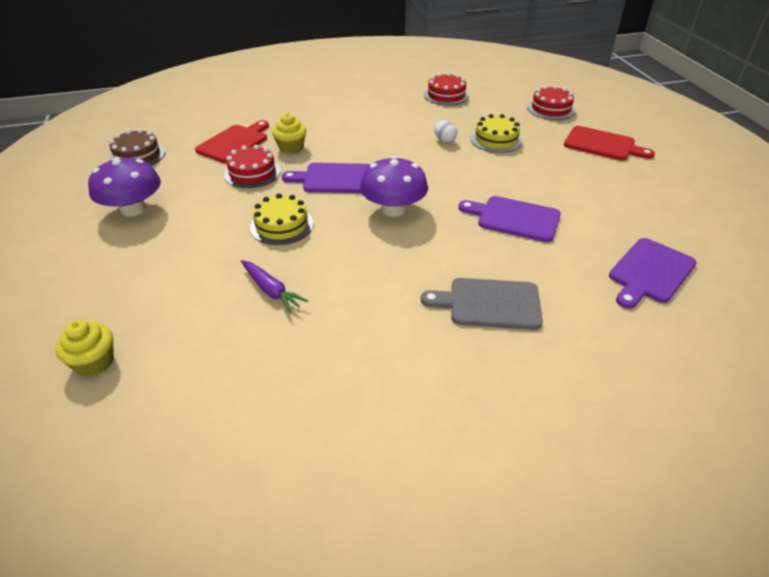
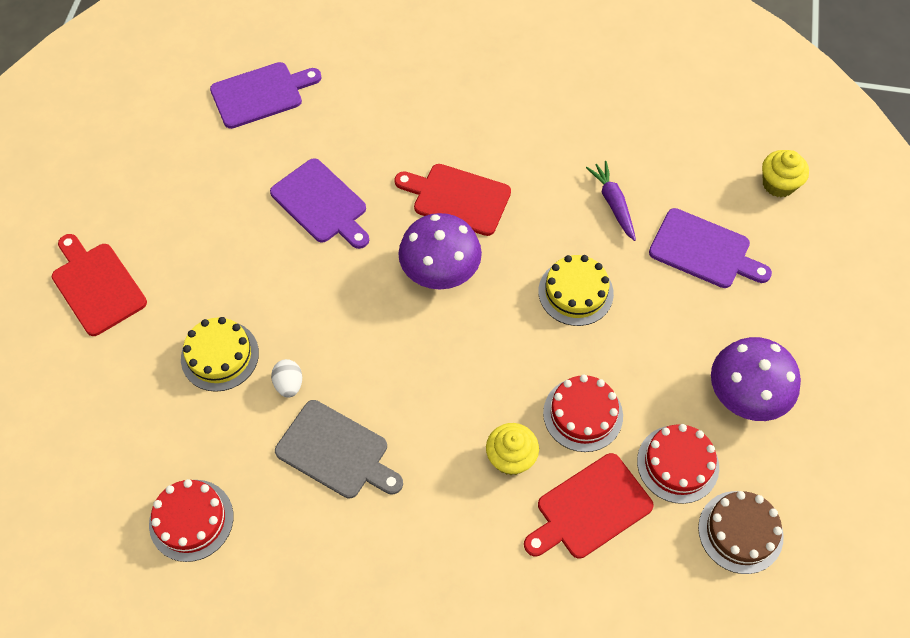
camera: 155 degrees left, 20 degrees up
(335, 179) = (481, 356): purple cutting board -> purple cutting board (704, 250)
(412, 253) = (457, 198): none -> red cutting board
(489, 304) = (426, 117): grey cutting board -> grey cutting board (336, 451)
(551, 109) = (72, 402): red cake -> red cake (678, 464)

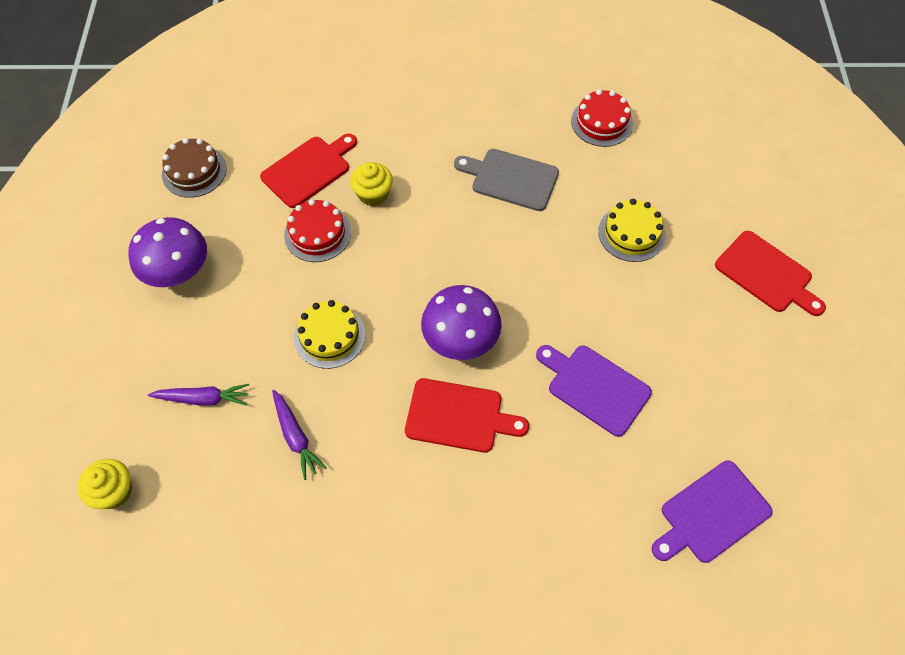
camera: 170 degrees right, 0 degrees up
(289, 384) = (565, 220): white egg -> none
(678, 464) = (239, 209): red cake -> none
(704, 250) = (203, 398): purple cutting board -> purple carrot

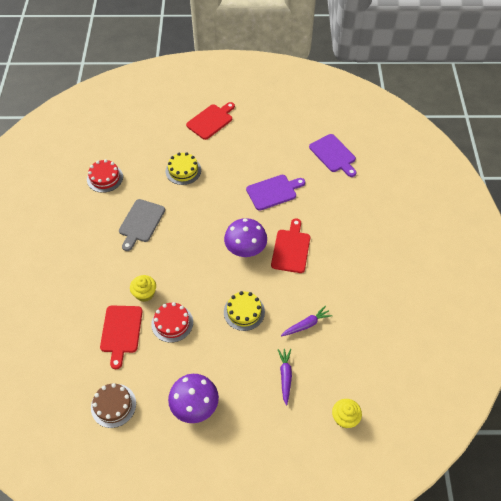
camera: 90 degrees left, 5 degrees down
(309, 170) = (121, 332): red cutting board -> red cutting board turned 135 degrees counterclockwise
(595, 387) = (273, 192): purple cutting board -> purple cutting board turned 150 degrees counterclockwise

